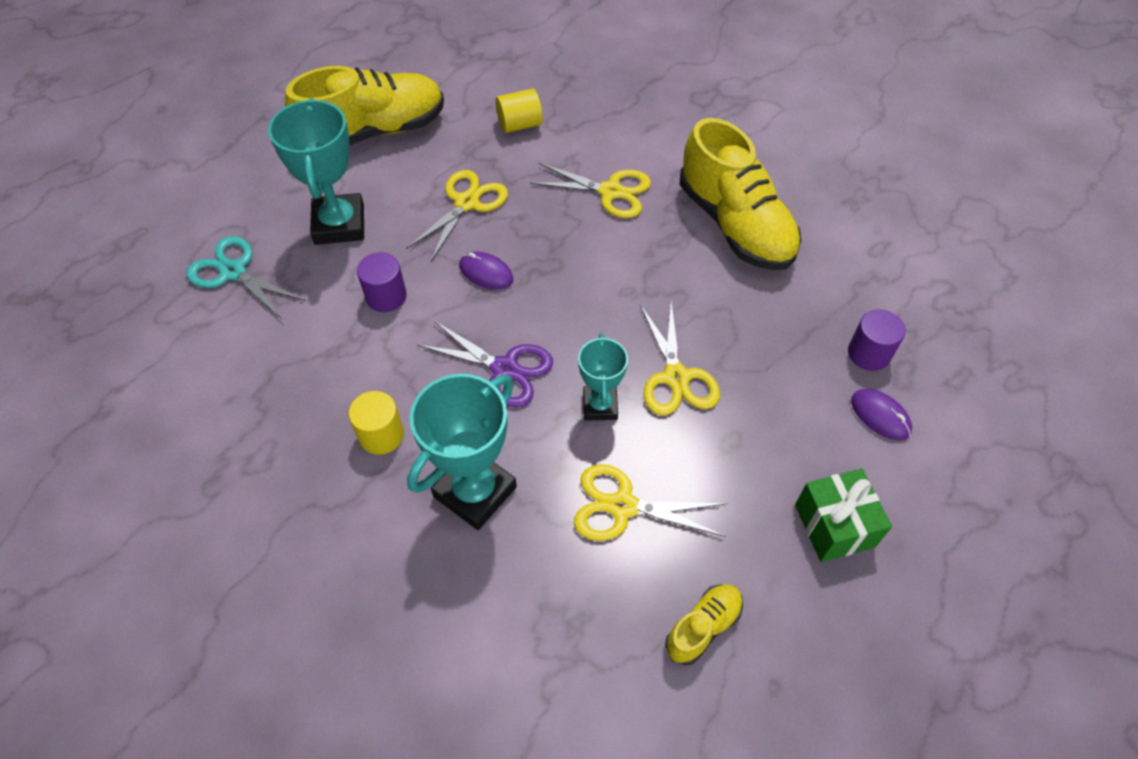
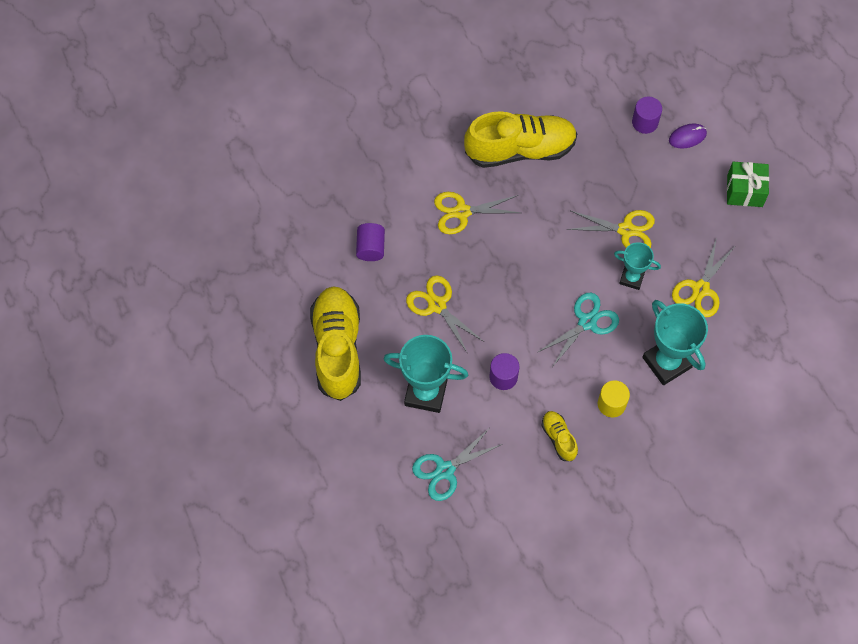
camera: 70 degrees left, 10 degrees up
(486, 273) = (505, 311): purple mouse -> none
(504, 369) = (587, 322): purple scissors -> turquoise scissors
(519, 124) = (370, 248): yellow cylinder -> purple cylinder
(610, 192) = (462, 212): yellow scissors -> yellow scissors turned 135 degrees counterclockwise
(703, 627) = (779, 276): yellow shoe -> yellow shoe (559, 438)

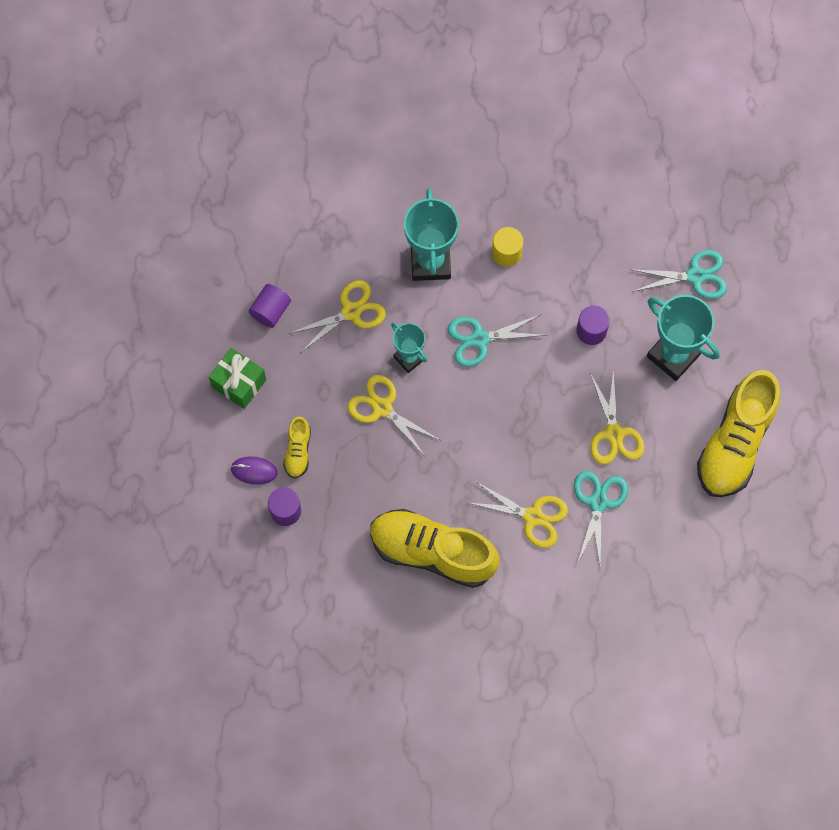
camera: 150 degrees left, 5 degrees up
(370, 248) = (647, 529): purple cylinder -> purple cylinder (270, 311)
(419, 248) = (598, 502): none -> turquoise scissors
(559, 438) = (574, 249): yellow shoe -> yellow shoe (298, 451)

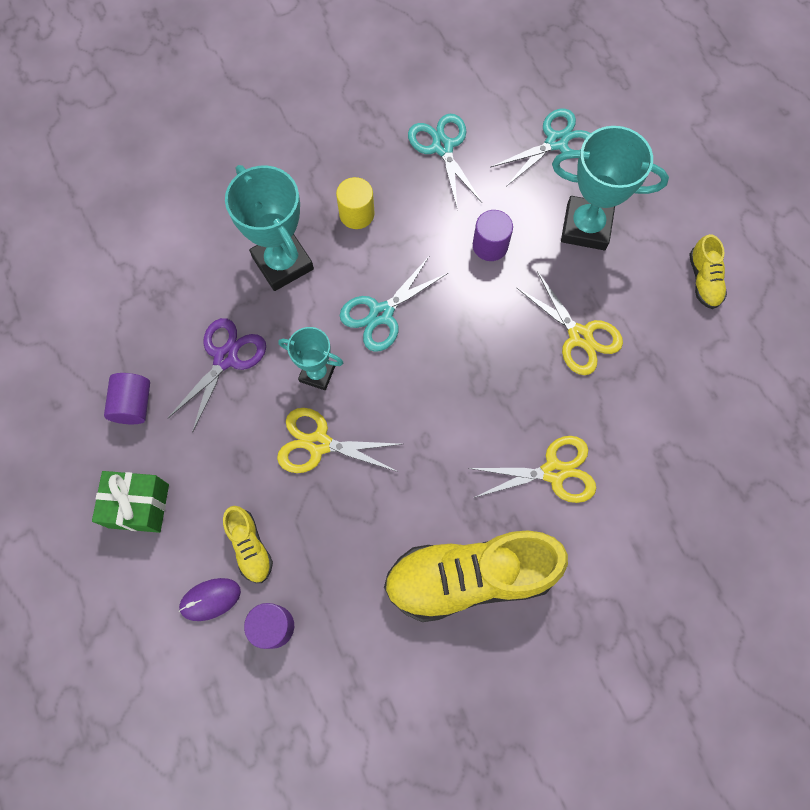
camera: 30 degrees left, 0 degrees up
(351, 312) = (226, 358): yellow scissors -> purple scissors
(598, 502) = (611, 417): turquoise scissors -> turquoise scissors (442, 147)
(735, 443) = (703, 280): yellow shoe -> yellow shoe, size x0.46

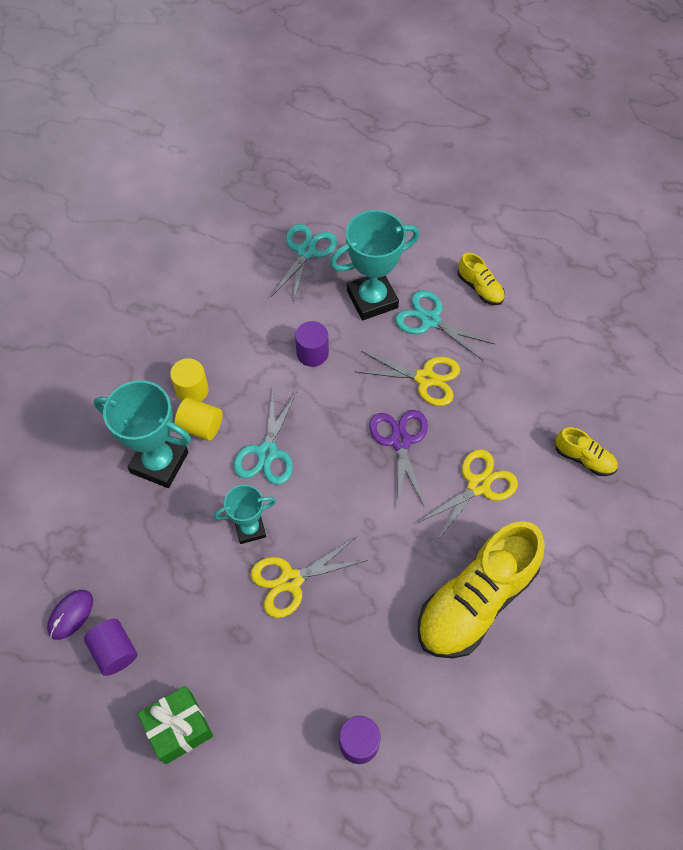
camera: 35 degrees left, 10 degrees down
(210, 599) = (293, 759): purple mouse -> purple mouse (71, 615)
(226, 358) = (166, 564): purple scissors -> purple scissors (400, 441)
(250, 547) = (295, 696): yellow shoe -> yellow shoe (584, 458)
(341, 252) = (201, 426): none -> yellow cylinder
(442, 147) = (223, 302): turquoise scissors -> turquoise scissors (430, 320)

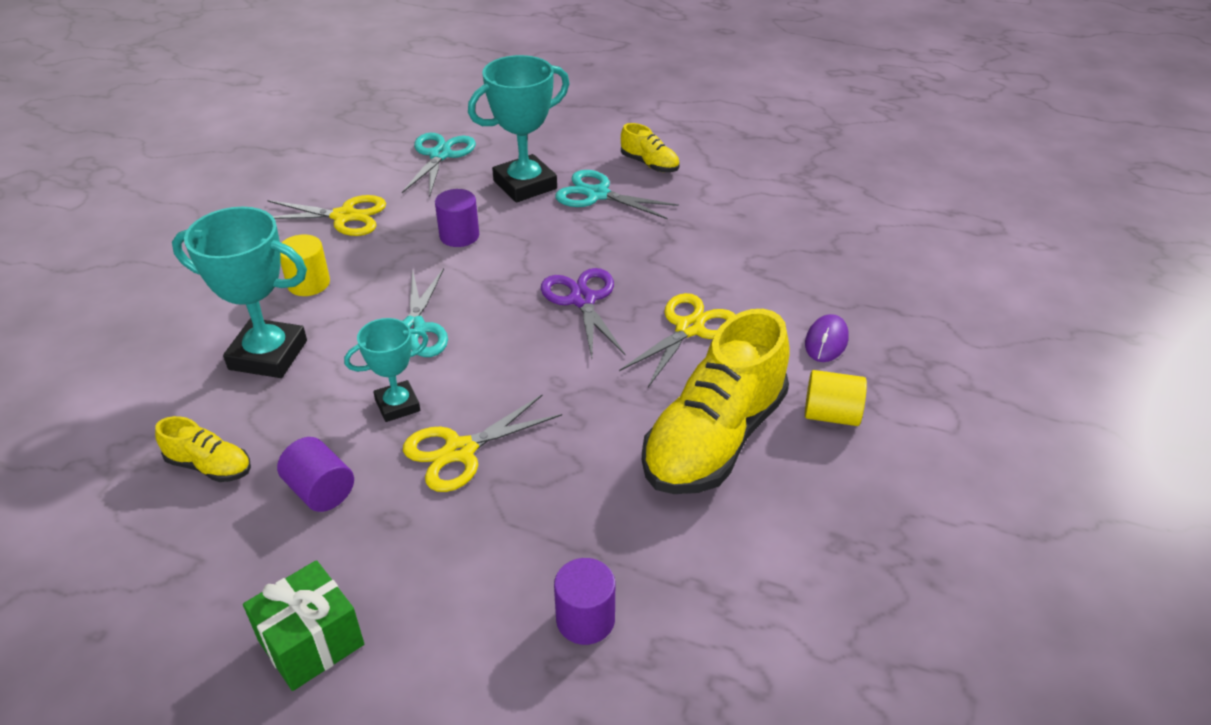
camera: 10 degrees left, 20 degrees down
(71, 615) = (141, 530): purple mouse -> purple mouse (826, 341)
(115, 651) = (208, 563): purple cylinder -> purple cylinder (320, 491)
(201, 426) = (322, 315): yellow cylinder -> yellow cylinder (831, 415)
(425, 378) = (602, 243): yellow scissors -> yellow scissors (344, 216)
(584, 458) = (811, 290): yellow shoe -> yellow shoe (209, 466)

